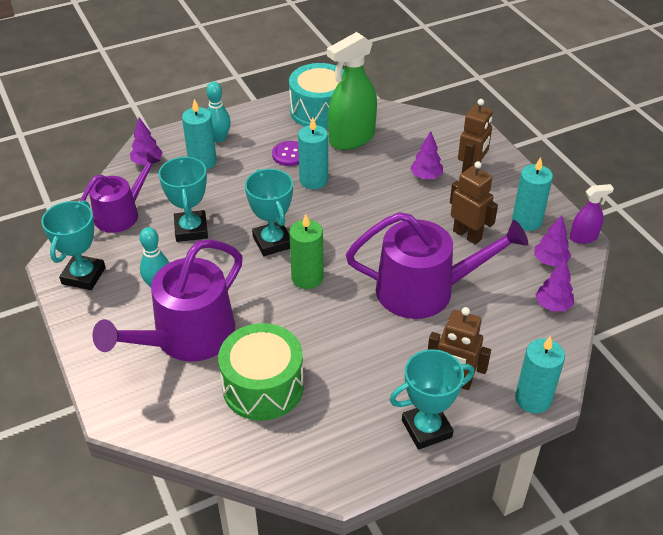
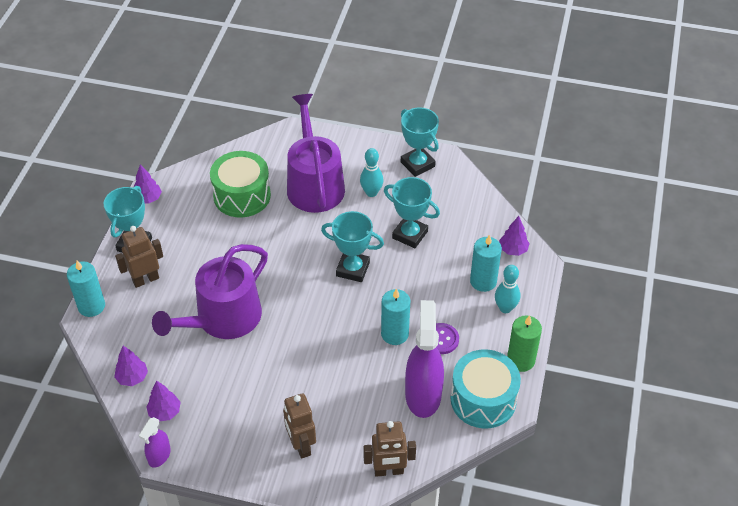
camera: 130 degrees right, 5 degrees up
(121, 214) = (463, 208): purple watering can -> none
(307, 278) = (300, 266): green candle -> green candle (520, 360)
(351, 138) = (423, 395): green spray bottle -> purple spray bottle
(426, 176) = (326, 409): purple tree -> purple tree (148, 199)
(467, 235) = (241, 384): brown robot -> brown robot (388, 471)
(527, 221) = (213, 434): turquoise candle -> none

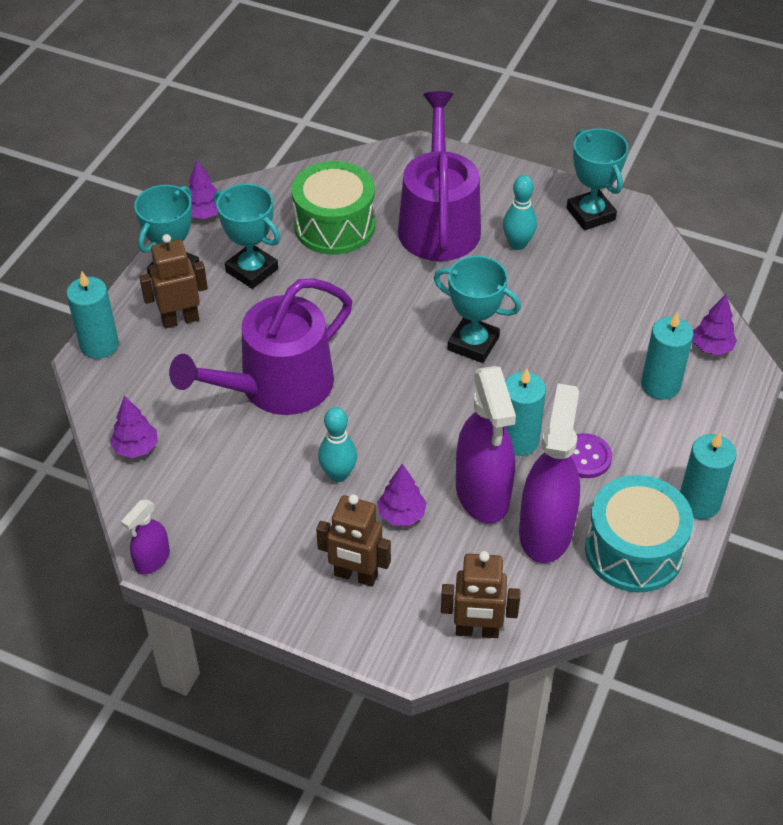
camera: 10 degrees right, 0 degrees up
(165, 412) = (172, 501): purple tree -> purple tree (401, 515)
(301, 445) = (355, 575): brown robot -> brown robot turned 60 degrees counterclockwise
(377, 375) = (482, 494): none -> purple spray bottle
(410, 235) = (563, 307): turquoise trophy -> turquoise trophy (252, 270)
(505, 308) = (687, 427): turquoise bowling pin -> turquoise bowling pin (338, 474)
(520, 360) = (699, 503): green candle -> turquoise candle

